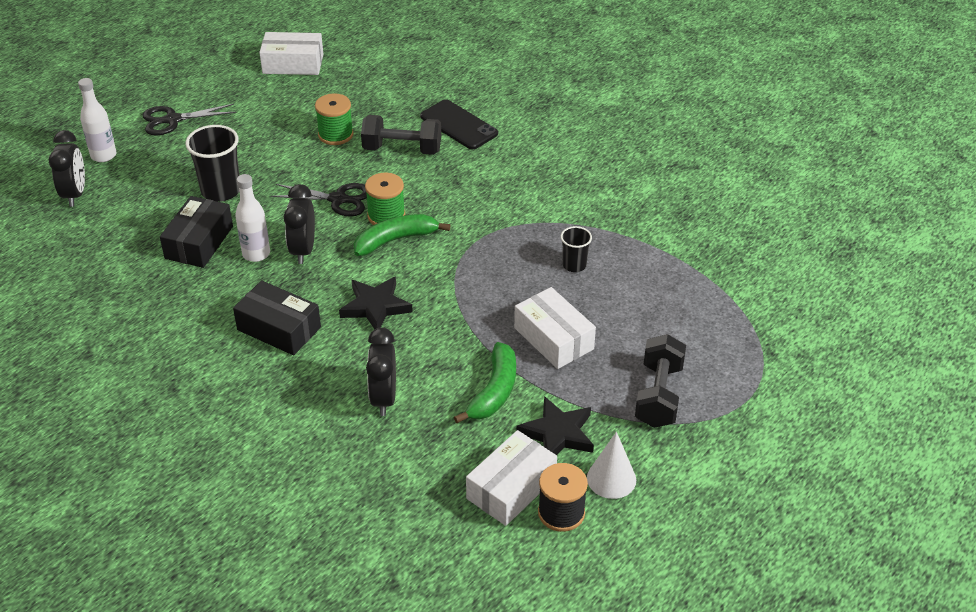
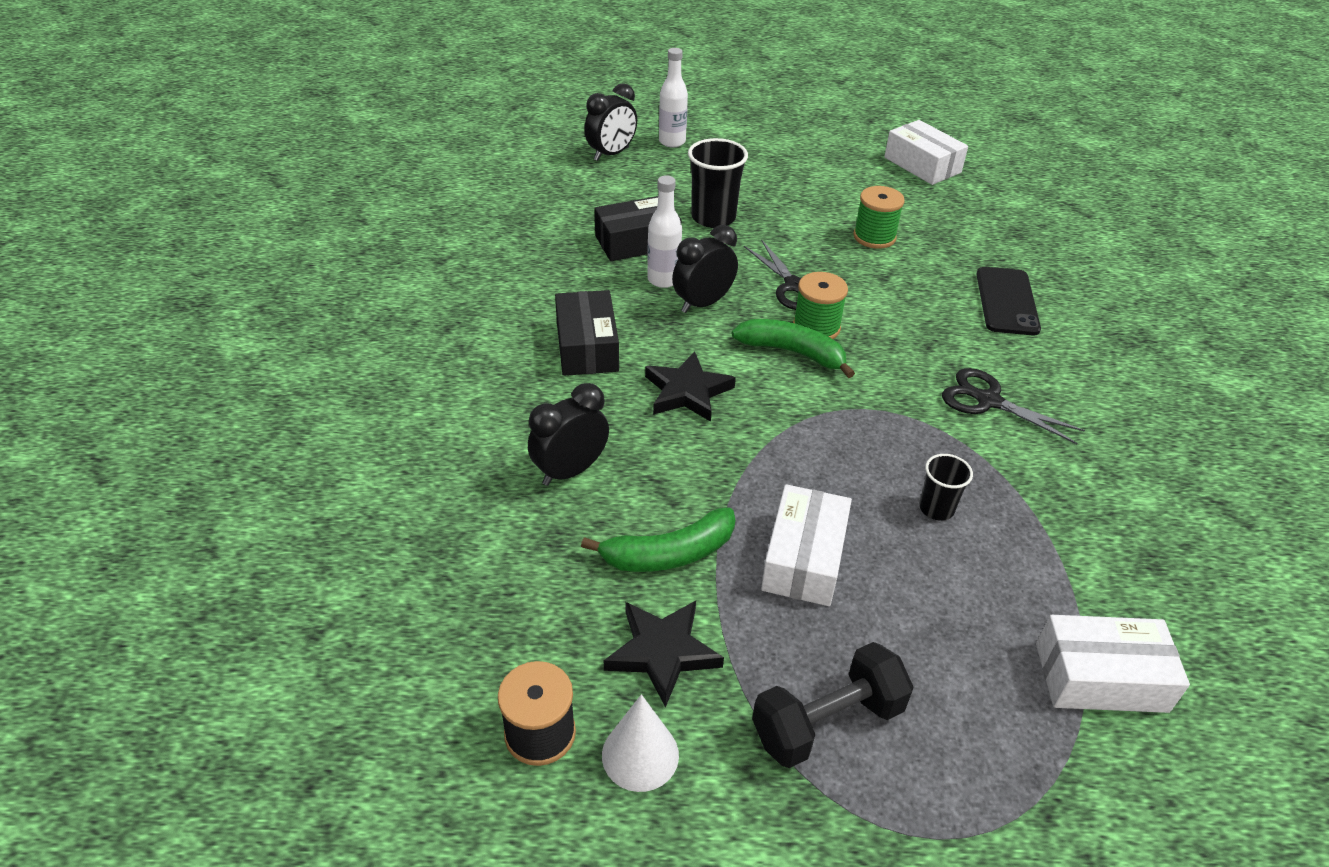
camera: 50 degrees right, 0 degrees up
(173, 120) = (760, 148): black scissors -> black scissors (988, 401)
(402, 149) = (917, 286): black dumbbell -> none
(511, 488) = (538, 658): white box -> white box (1100, 677)

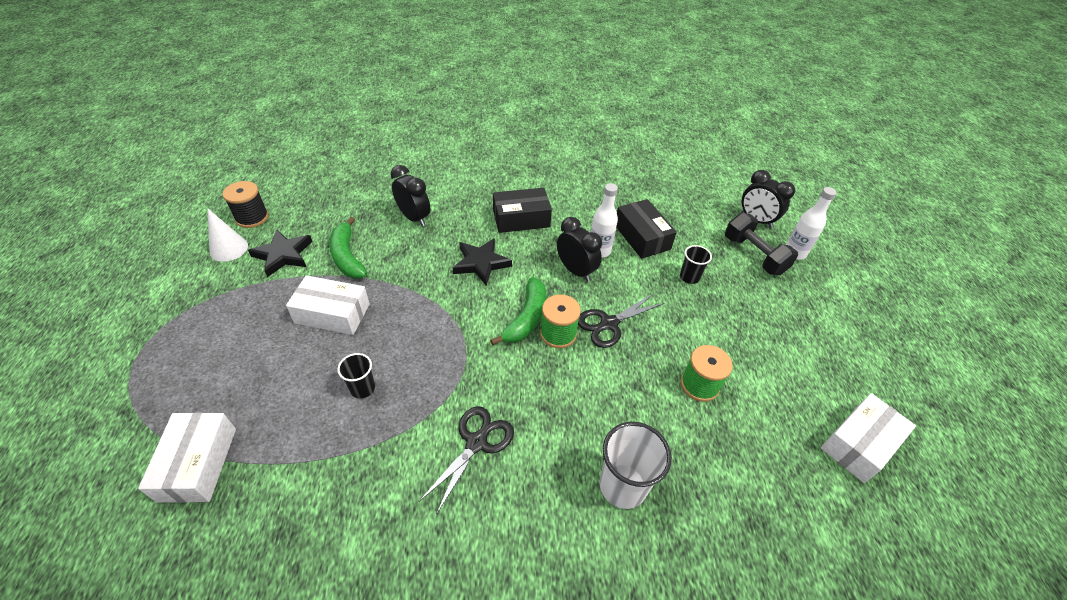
camera: 85 degrees right, 5 degrees up
(713, 217) = (689, 277): black cup -> black cup, size x0.57
(827, 722) = (219, 317): black dumbbell -> black dumbbell (754, 255)
(1007, 301) = (623, 486): black phone -> white cup

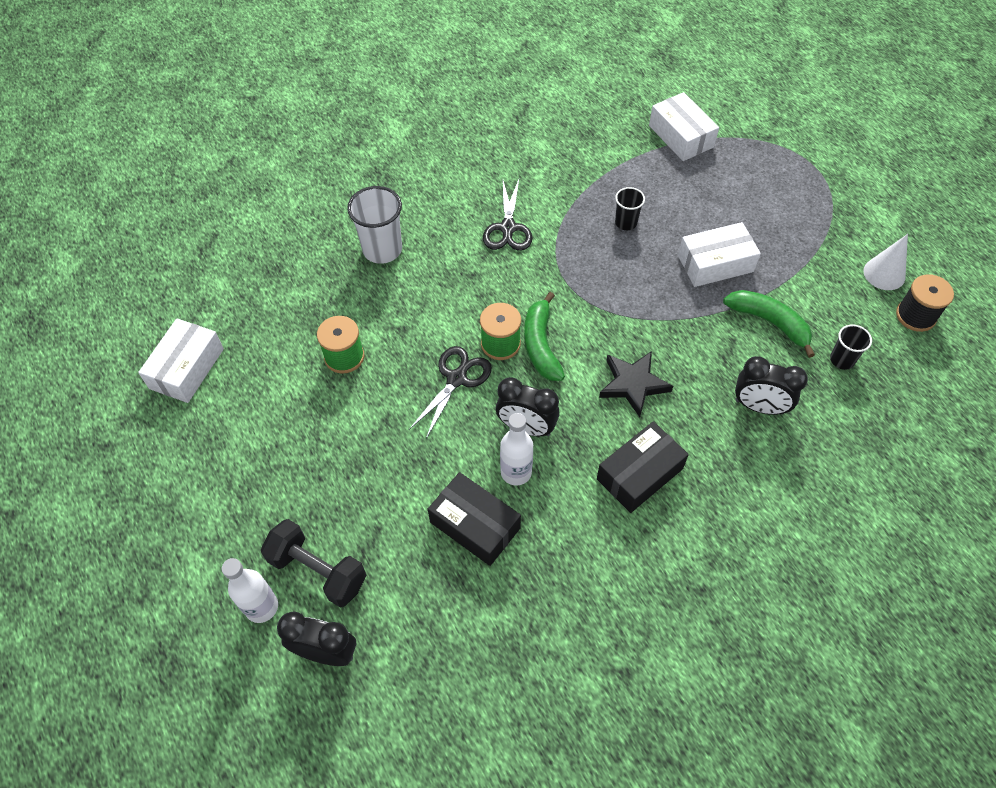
camera: 155 degrees right, 10 degrees up
(283, 255) = (828, 293): black star -> none
(689, 277) = (392, 487): black cup -> black cup (842, 360)

